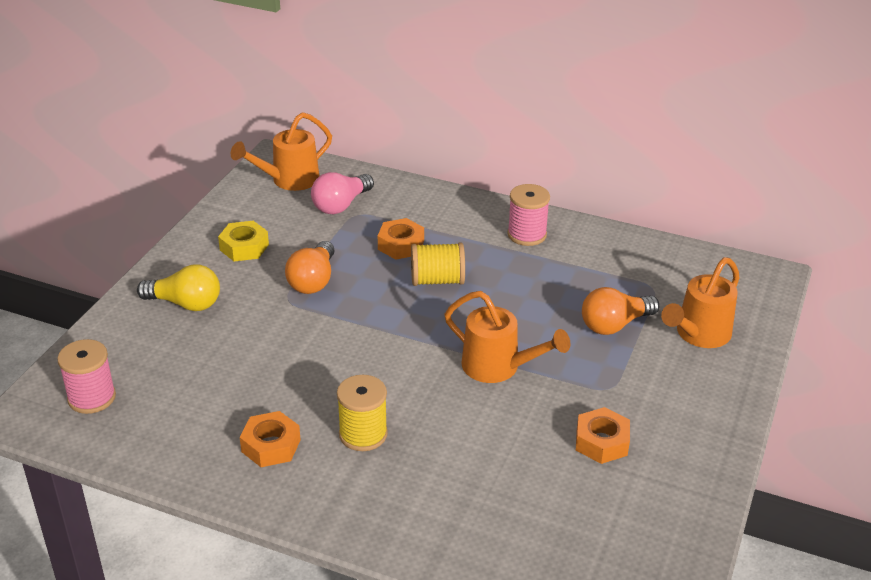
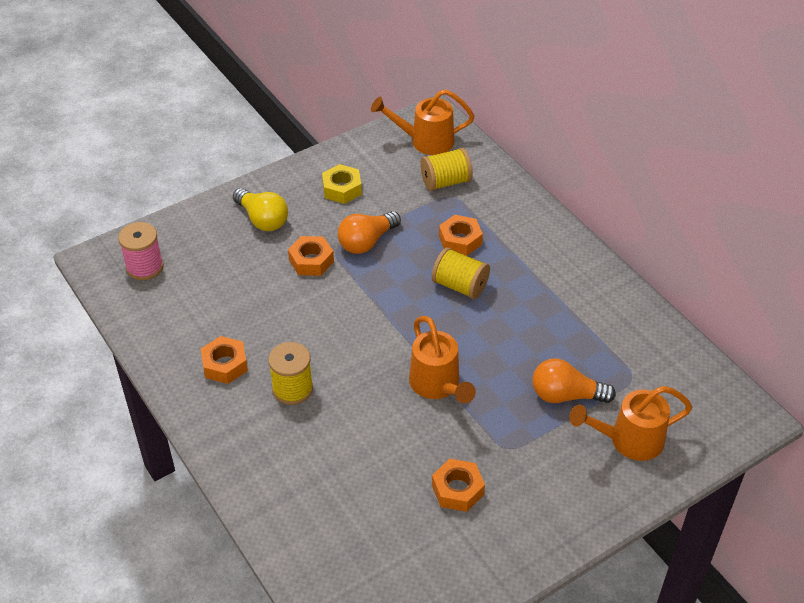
camera: 35 degrees right, 10 degrees up
(272, 318) = (311, 261): none -> orange nut
(341, 205) = (446, 182): pink light bulb -> yellow spool
(527, 234) = (571, 277): pink spool -> none

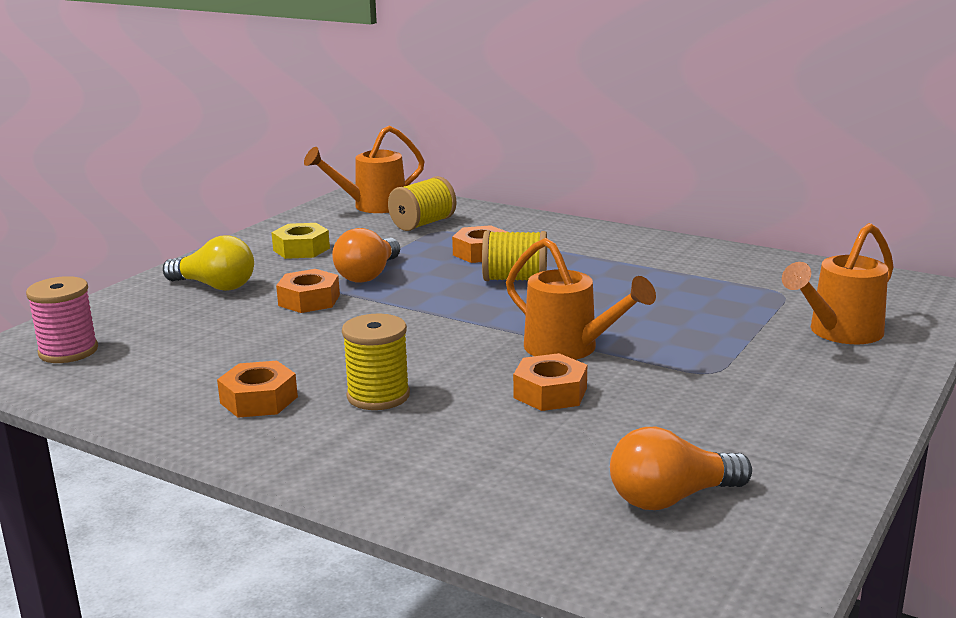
camera: 25 degrees left, 25 degrees down
(457, 490) = (692, 418): orange nut -> orange nut (550, 393)
(566, 395) = (728, 320): orange light bulb -> orange light bulb (671, 498)

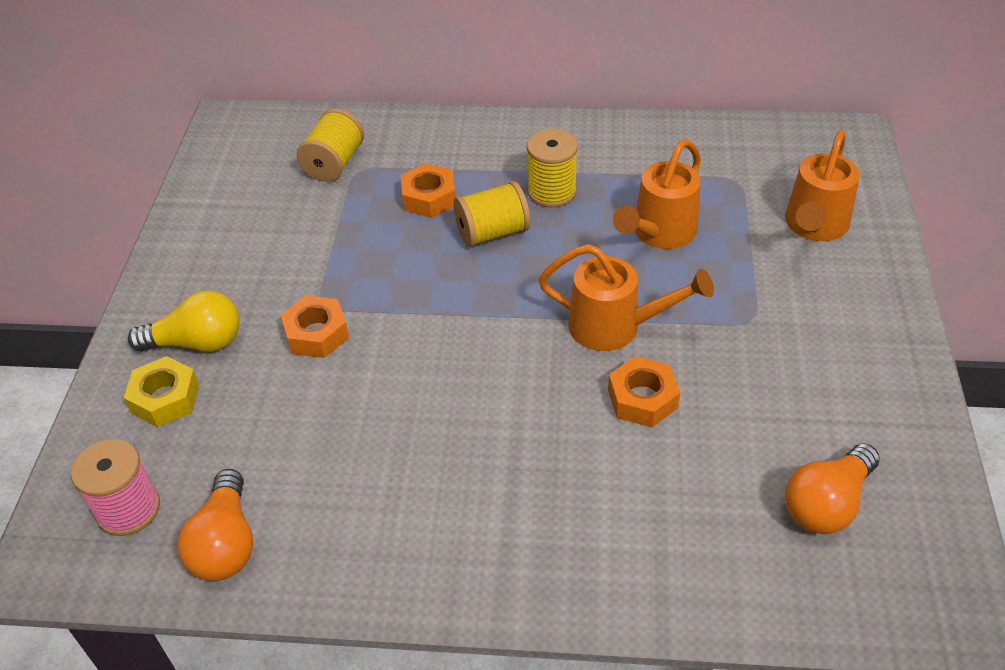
camera: 25 degrees left, 25 degrees up
(259, 400) = (391, 510): orange nut -> none
(301, 249) = (239, 247): yellow nut -> yellow nut (165, 398)
(368, 275) = (344, 270): orange light bulb -> orange light bulb (225, 543)
(372, 206) = (257, 146): orange watering can -> orange watering can (659, 233)
(378, 396) = (497, 461): yellow spool -> yellow spool (552, 192)

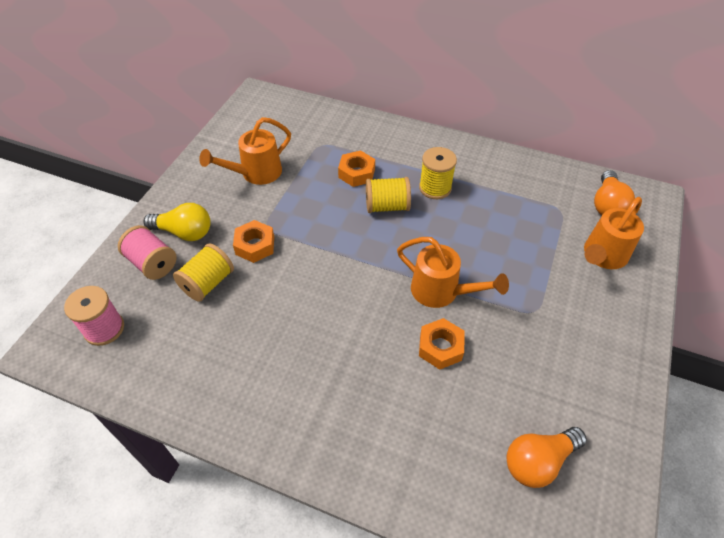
camera: 15 degrees right, 5 degrees up
(165, 398) = (152, 263): yellow nut -> pink spool
(225, 543) = (149, 368): orange light bulb -> orange light bulb (607, 205)
(334, 163) = (308, 136): yellow spool -> yellow spool (208, 283)
(659, 233) = (494, 234): orange watering can -> orange watering can (256, 173)

